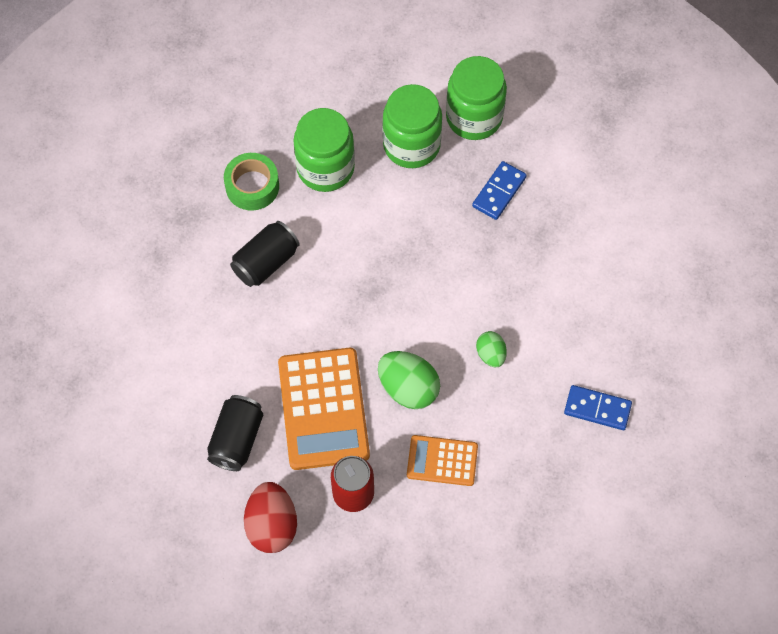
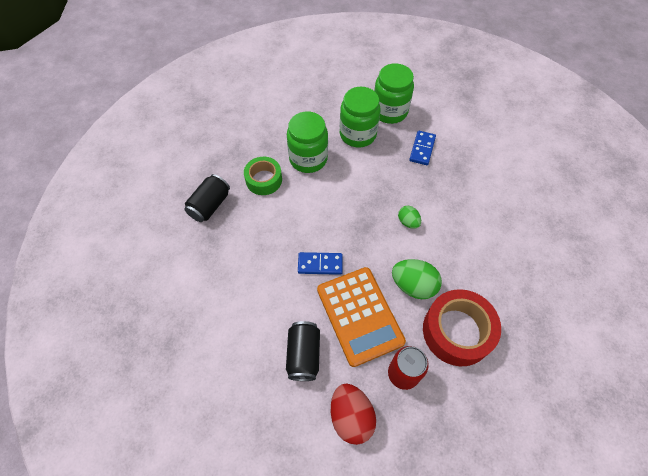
camera: 15 degrees left, 5 degrees down
(266, 262) = (287, 225): black can -> black can (210, 205)
(442, 461) = (457, 331): orange calculator -> red tape
(490, 354) = (459, 249): green egg -> green egg (408, 222)
(597, 408) = (544, 267): blue domino -> blue domino (320, 264)

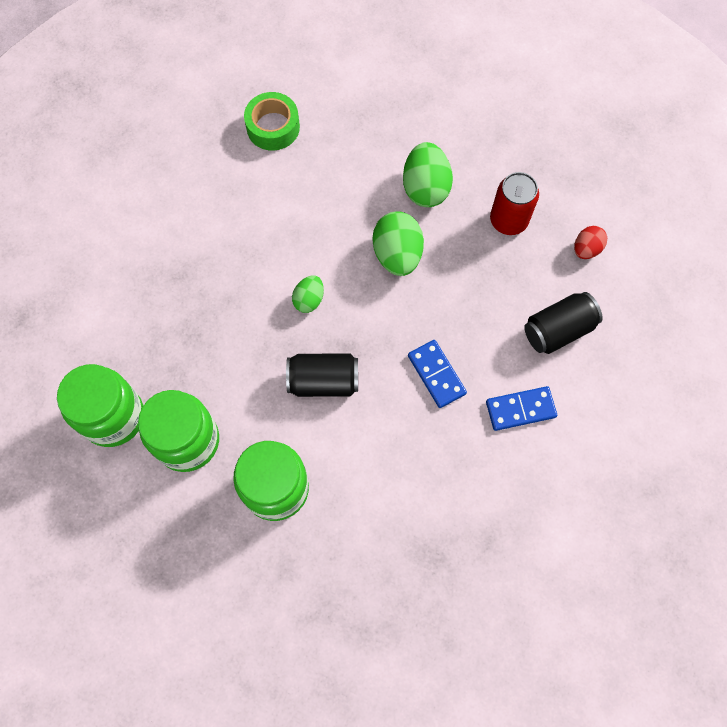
camera: 120 degrees left, 10 degrees up
(210, 205) = (440, 581): black can -> black can (323, 381)
(264, 180) = (351, 531): green tape -> green tape (273, 127)
(351, 416) = (586, 249): red egg -> red egg, size x0.58
(360, 315) = (473, 295): orange calculator -> none
(422, 149) = (169, 336): blue domino -> blue domino (520, 409)
(457, 331) = (425, 188): red tape -> green egg

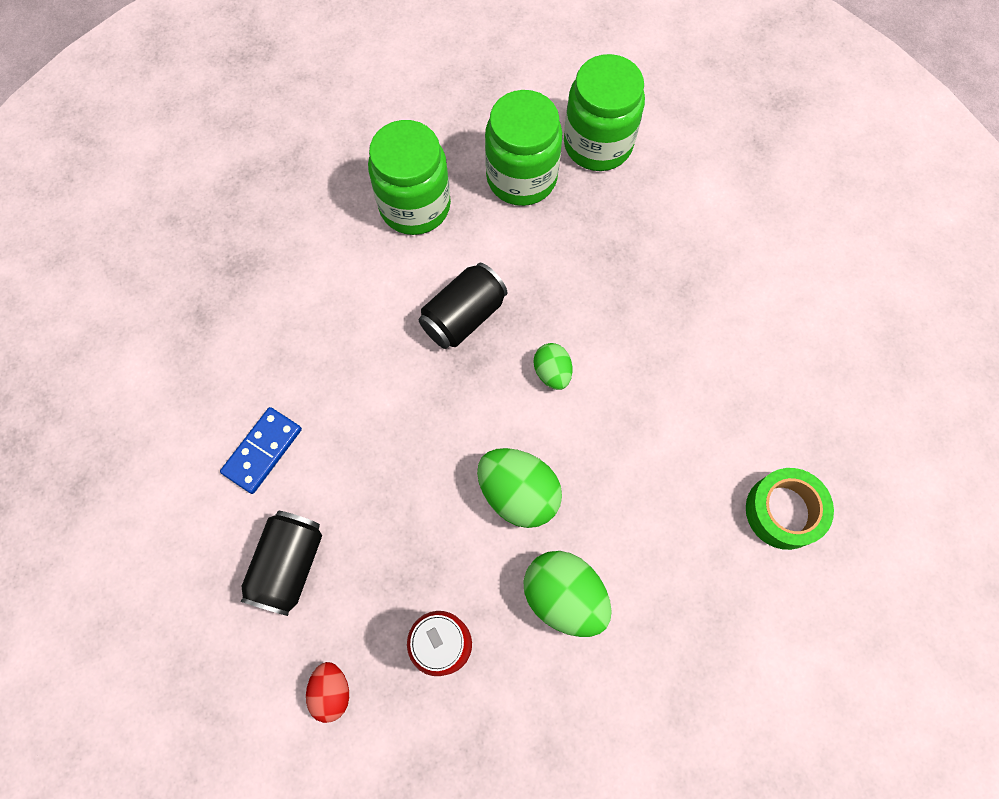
camera: 135 degrees right, 0 degrees up
(436, 374) = (369, 412): blue domino -> none

